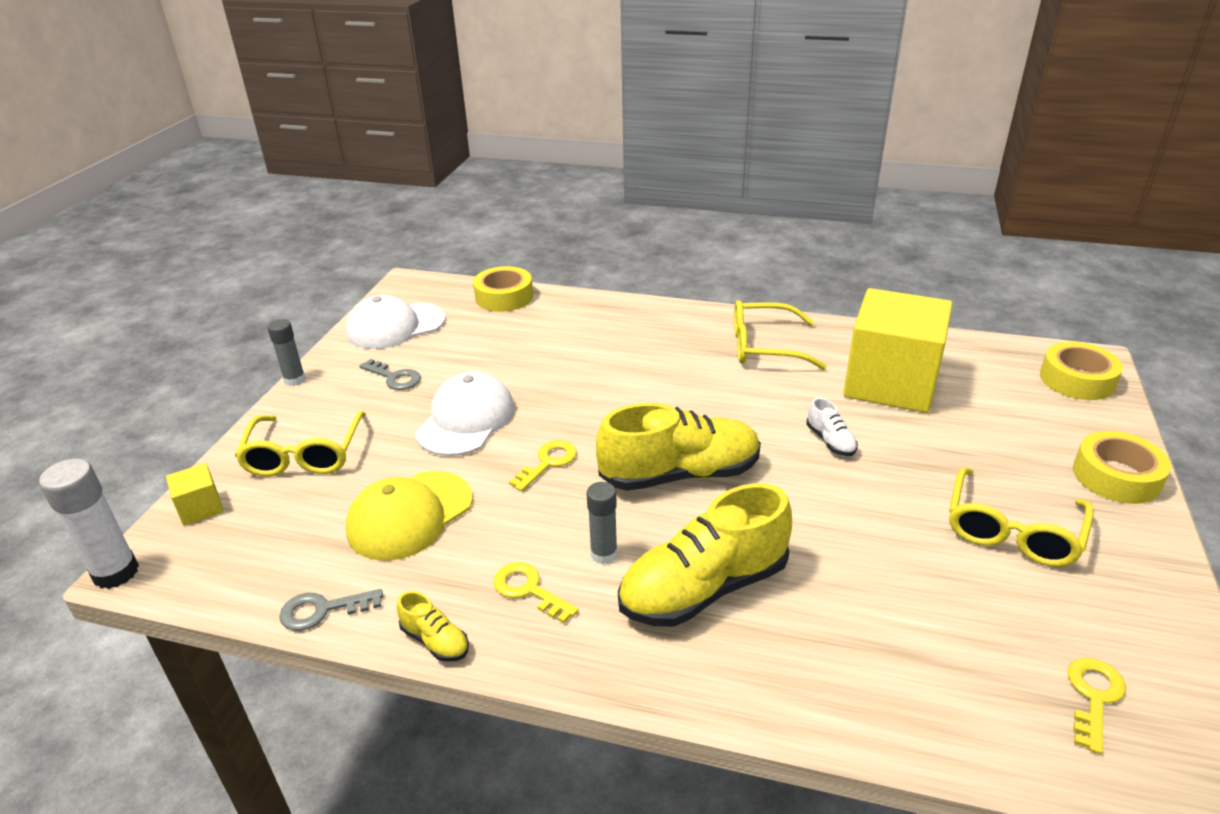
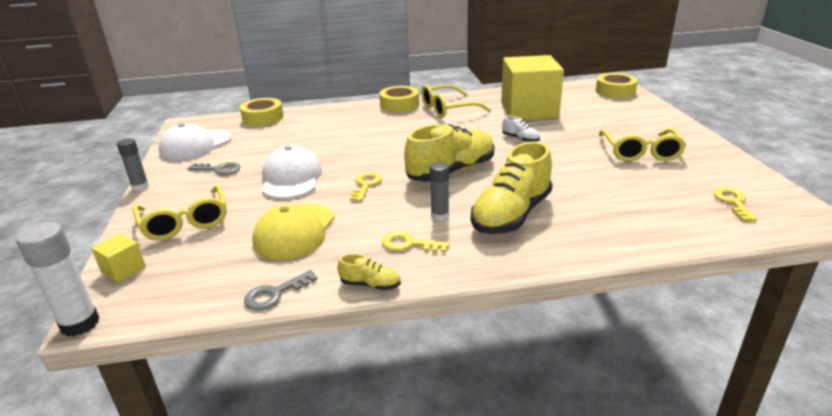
camera: 25 degrees left, 5 degrees down
(1116, 476) = (665, 122): yellow tape -> yellow tape (399, 105)

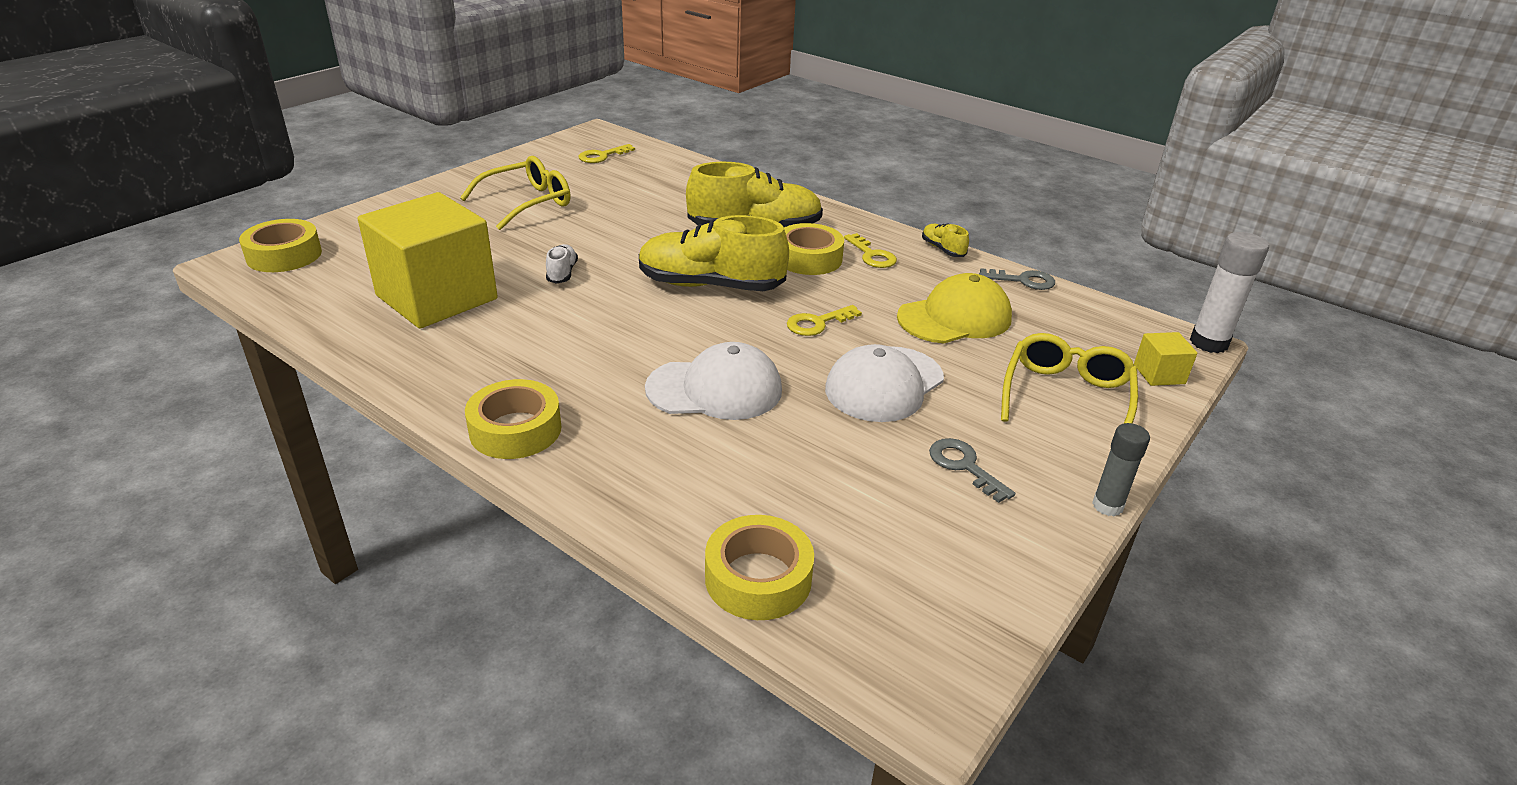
camera: 135 degrees left, 5 degrees up
(196, 145) = (959, 568): white cap -> white cap (715, 389)
(440, 216) = (808, 258): grey glue stick -> yellow tape
(448, 109) = (493, 368): yellow glasses -> none

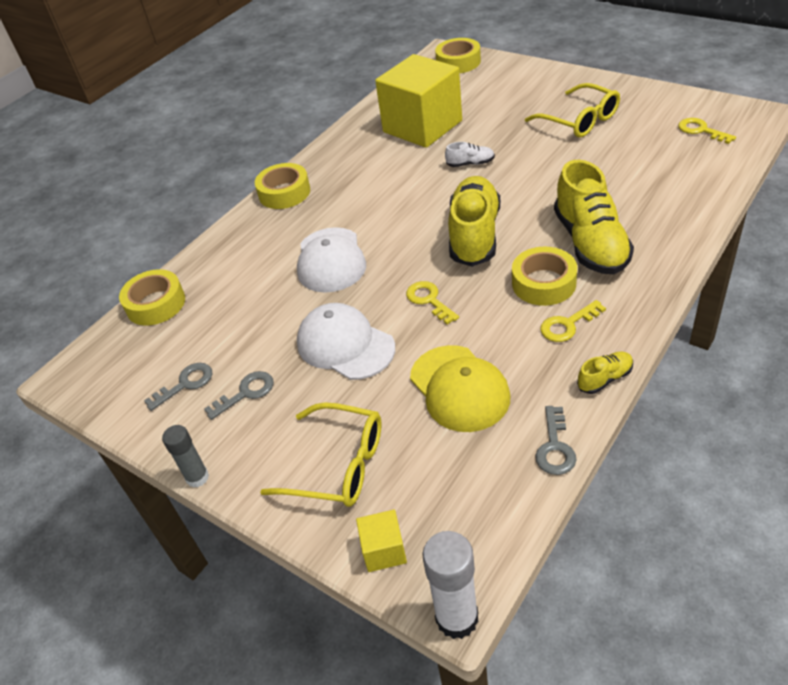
camera: 95 degrees right, 10 degrees up
(948, 527) = (185, 384): none -> grey key

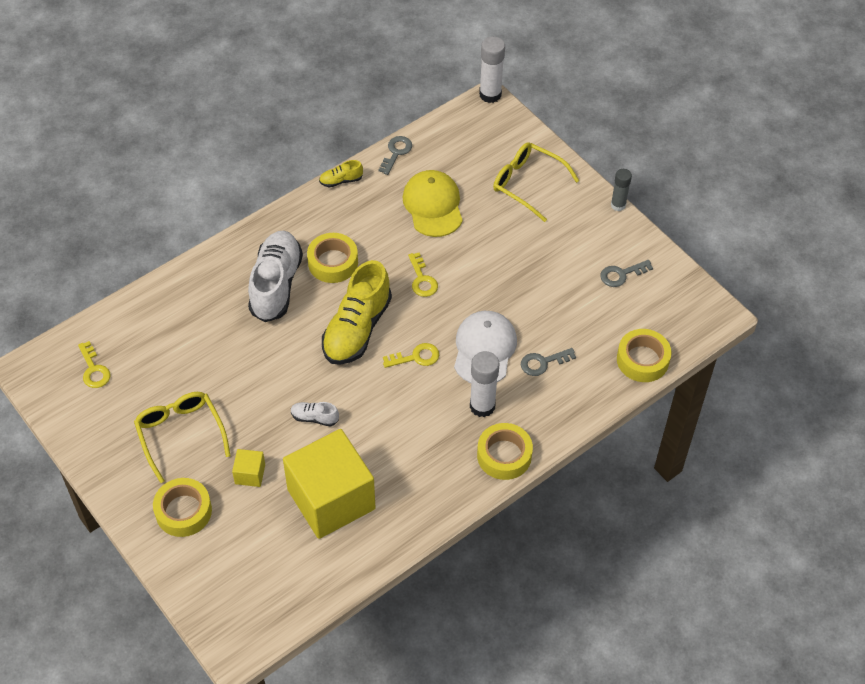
camera: 170 degrees left, 10 degrees up
(246, 393) = (578, 252): grey key -> grey key (543, 362)
(316, 218) = (482, 406): none -> white glue stick
(345, 345) = (497, 264): white cap -> none
(384, 550) = (515, 133): yellow cube -> yellow cube (250, 474)
(458, 62) = (232, 610): yellow tape -> yellow tape (183, 511)
(567, 325) = (338, 224): yellow key -> yellow key (416, 357)
(590, 243) = (276, 285): yellow shoe -> white shoe

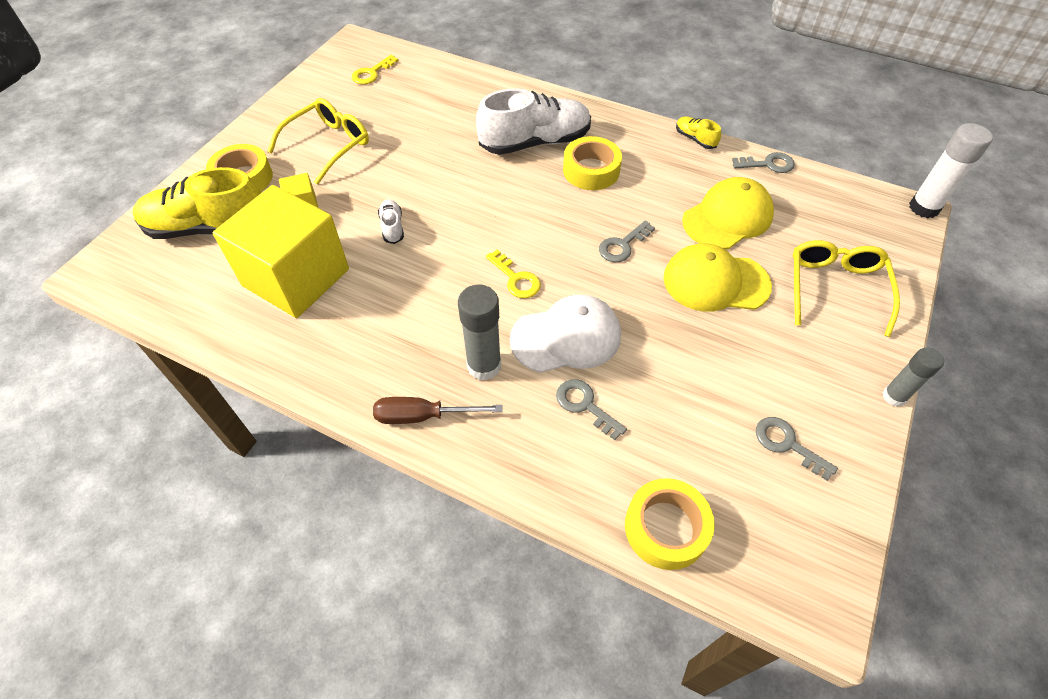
camera: 65 degrees right, 0 degrees up
(357, 329) = (522, 218): yellow shoe -> yellow shoe (209, 228)
(422, 279) = (622, 245): yellow key -> grey key
(482, 406) = (484, 366): white glue stick -> grey glue stick
(485, 244) = (715, 282): none -> yellow cap
(504, 455) = (423, 416): yellow tape -> brown screwdriver

